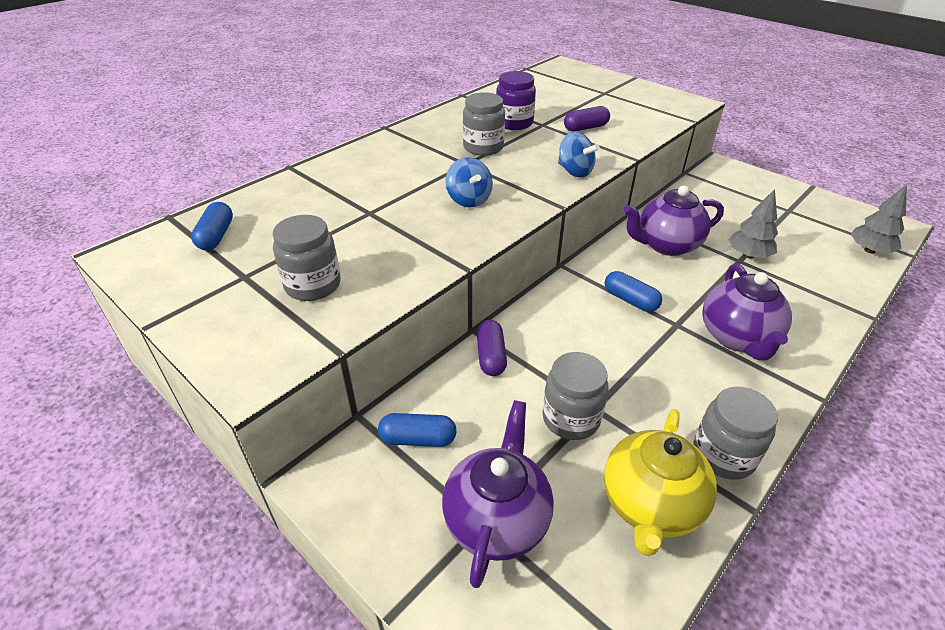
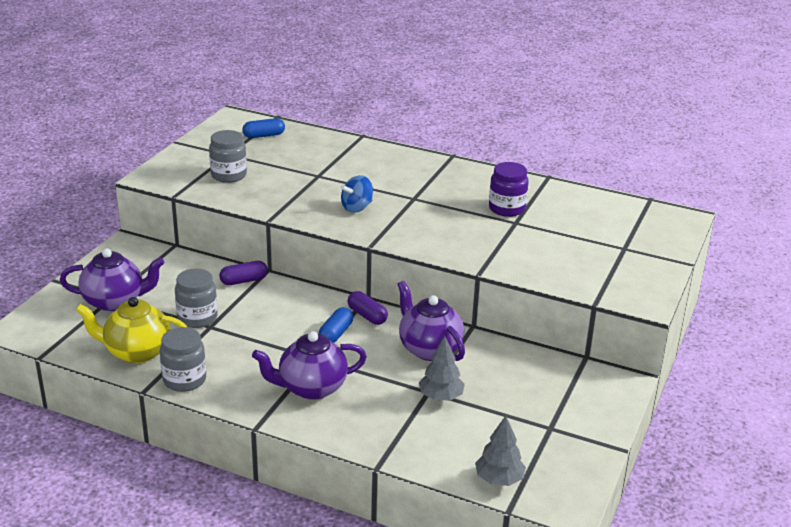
camera: 70 degrees right, 10 degrees down
(418, 439) = (163, 267): blue capsule -> none
(483, 147) = (447, 201): grey jar -> none
(575, 171) = (432, 246): blue spinning top -> none
(585, 128) = (525, 244): purple capsule -> purple capsule (367, 316)

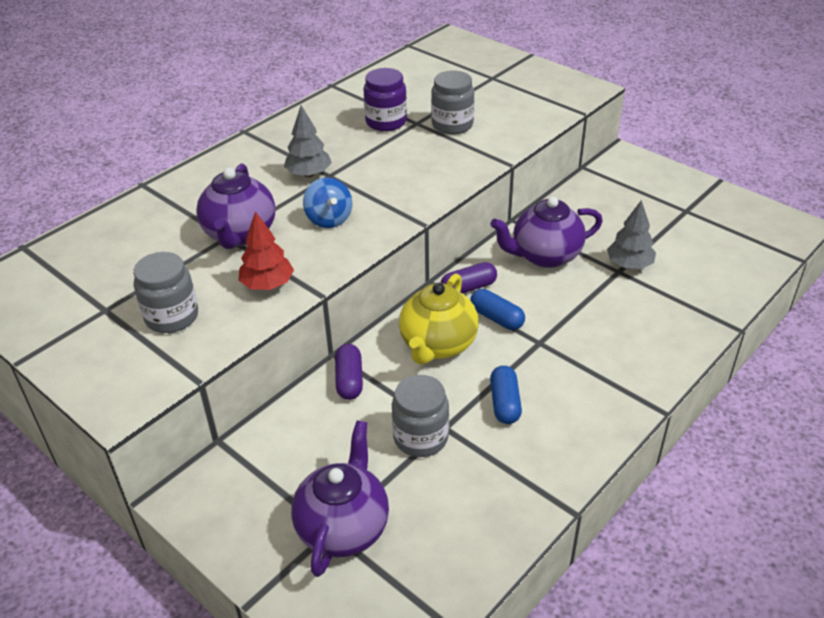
camera: 70 degrees left, 10 degrees up
(136, 352) = (482, 512): yellow teapot -> yellow teapot (437, 345)
(184, 380) = (558, 467): grey jar -> grey jar (452, 125)
(264, 135) = (73, 267): blue capsule -> blue capsule (504, 403)
(272, 199) = (267, 285): none -> red tree
(311, 388) = (597, 355): purple teapot -> purple teapot (240, 234)
(499, 479) = (759, 255): grey tree -> grey tree (309, 174)

